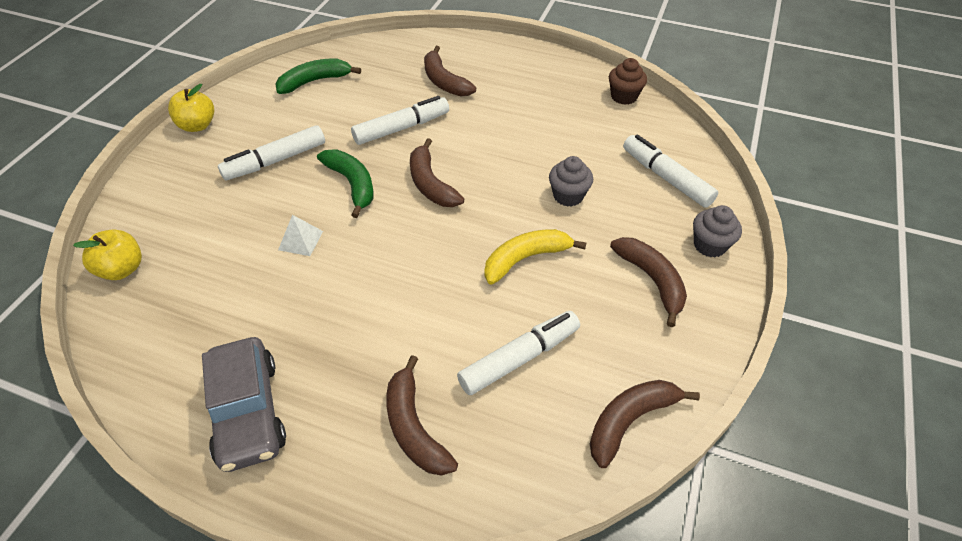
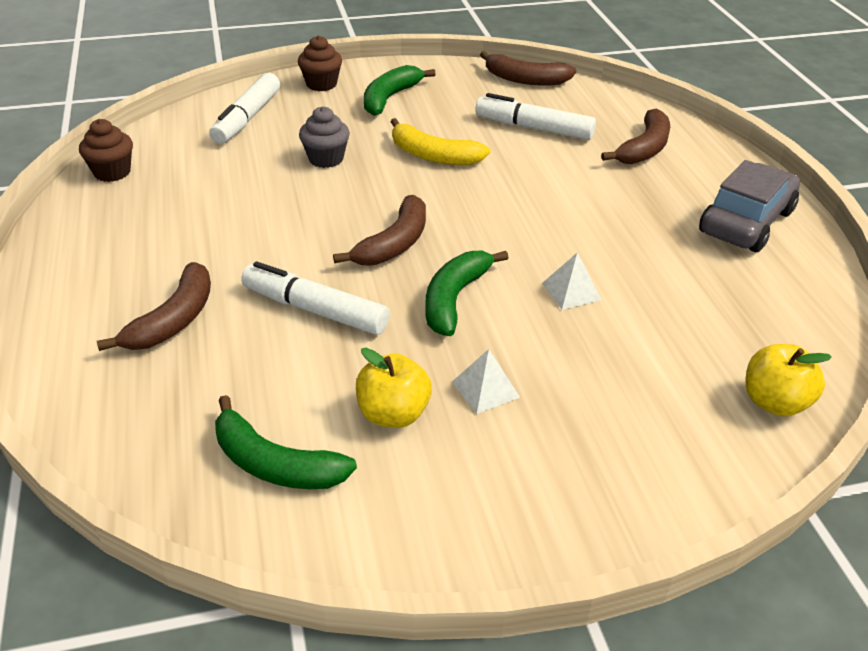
camera: 125 degrees left, 10 degrees down
(197, 125) = (508, 538): yellow apple -> yellow apple (393, 414)
(276, 161) = (485, 389): white marker -> white pyramid
(652, 280) = (390, 98): brown banana -> green banana
(709, 245) = (321, 84): grey cupcake -> brown cupcake

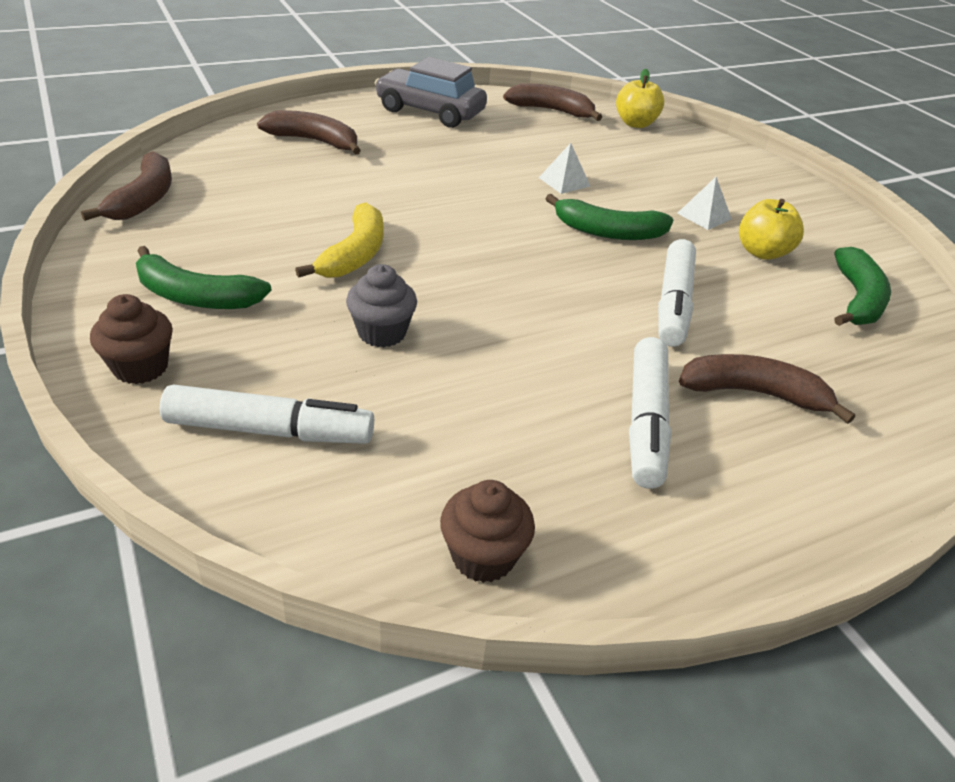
camera: 105 degrees left, 0 degrees up
(394, 244) = (543, 268): brown banana -> brown banana (551, 111)
(534, 128) = (278, 194): white marker -> white marker (646, 421)

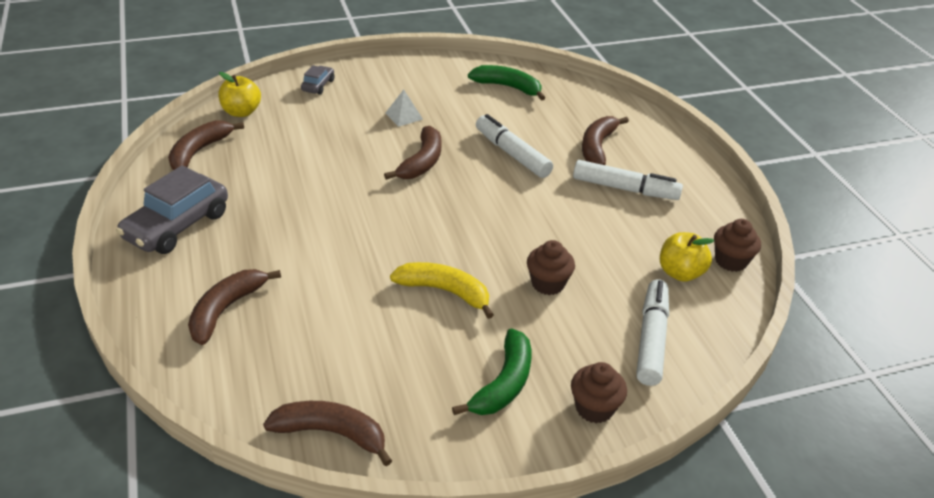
camera: 80 degrees left, 0 degrees up
(382, 333) = (548, 283): grey cupcake -> brown cupcake
(564, 182) = (341, 168): white pyramid -> none
(608, 232) = (422, 162): green banana -> brown banana
(673, 303) = (512, 154): white marker -> white marker turned 150 degrees counterclockwise
(725, 159) = (318, 85): none -> grey car
(762, 252) = (453, 105): yellow apple -> yellow apple (680, 273)

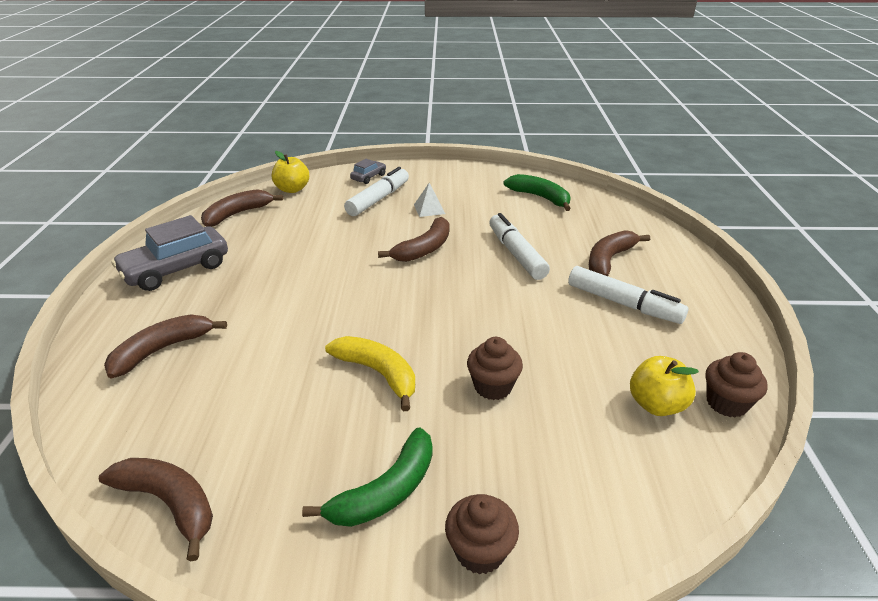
camera: 20 degrees right, 5 degrees down
(651, 339) = (590, 477): white marker -> white marker (378, 199)

